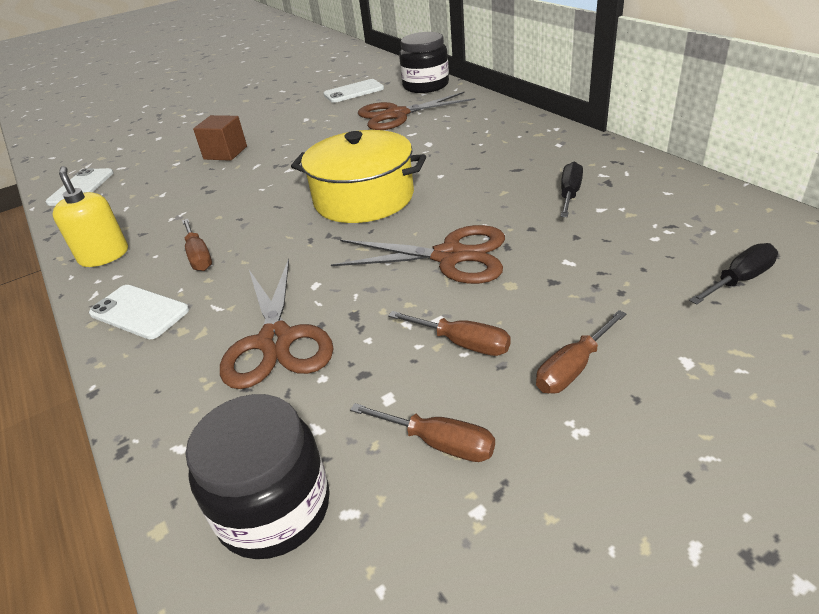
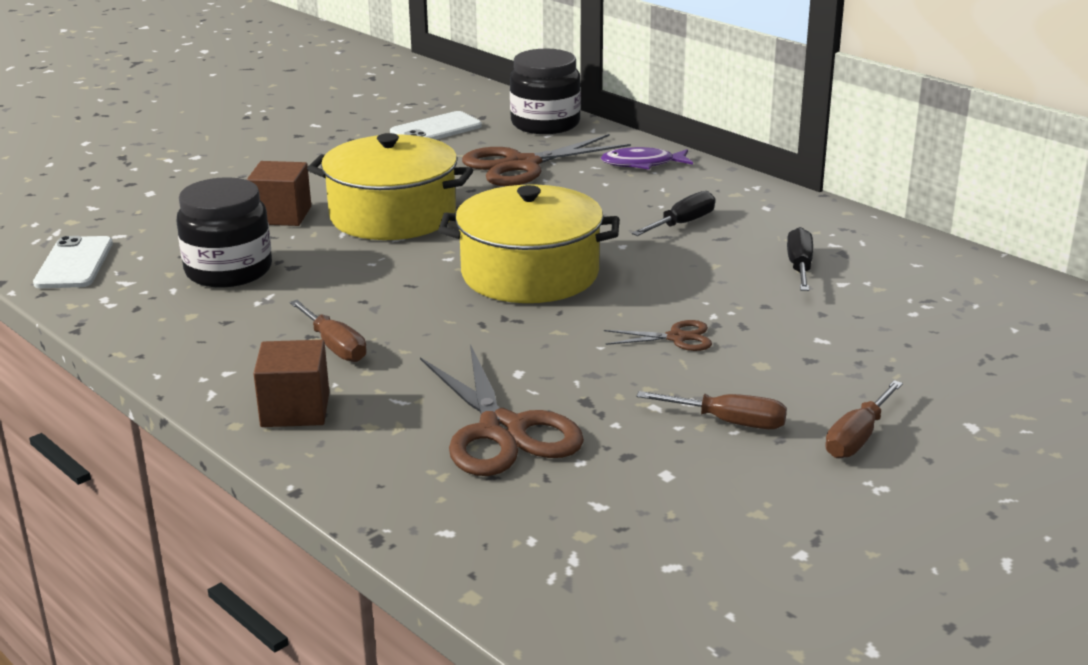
camera: 15 degrees left, 10 degrees down
(104, 256) = (189, 349): yellow soap dispenser -> none
(139, 312) = (295, 410): white phone -> brown cube
(274, 508) = (589, 569): black jar -> black jar (228, 270)
(294, 152) = (393, 215): none -> yellow pot
(439, 443) = (739, 507): brown screwdriver -> none
(450, 256) = (677, 338): brown scissors -> brown scissors, size x0.49
(479, 112) = (642, 164): none -> purple fish
(739, 280) = (1012, 351): black screwdriver -> black screwdriver (682, 224)

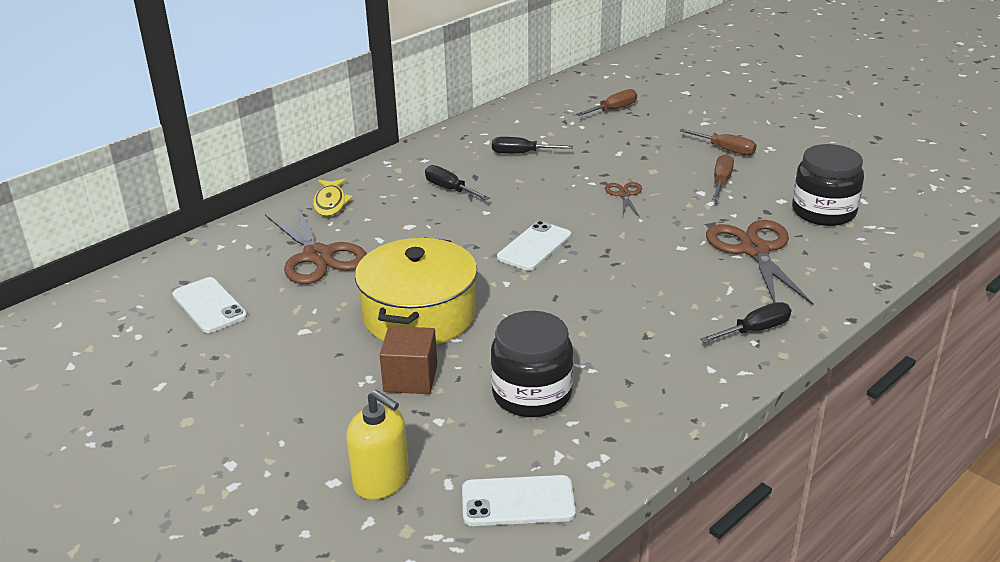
camera: 90 degrees left, 5 degrees up
(139, 209) = (381, 480): none -> yellow soap dispenser
(295, 410) = (755, 330): brown cube -> black screwdriver
(335, 346) = (660, 322): brown screwdriver -> brown screwdriver (613, 109)
(502, 430) = (754, 250): brown scissors -> brown scissors turned 75 degrees counterclockwise
(530, 274) = (534, 247): yellow pot -> white phone
(545, 123) = (218, 247): black jar -> black jar (823, 212)
(642, 164) = (330, 203): purple fish -> yellow fish

